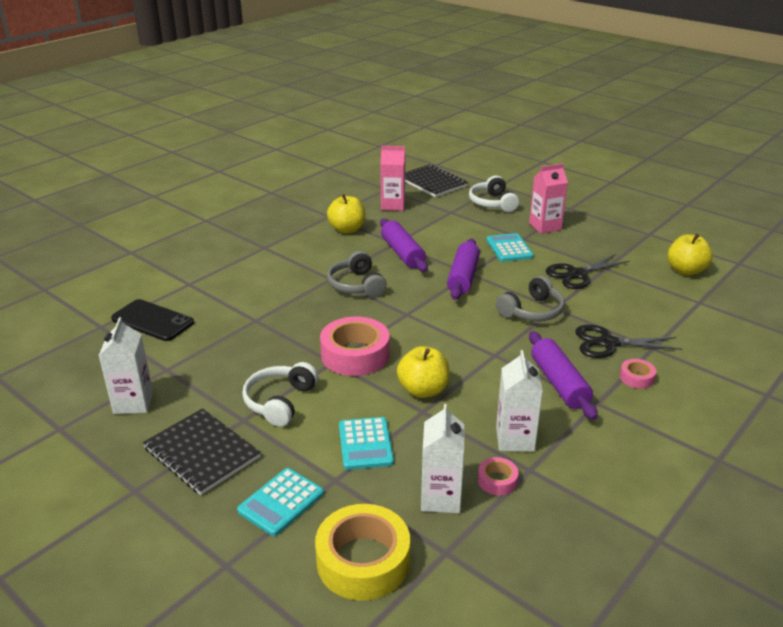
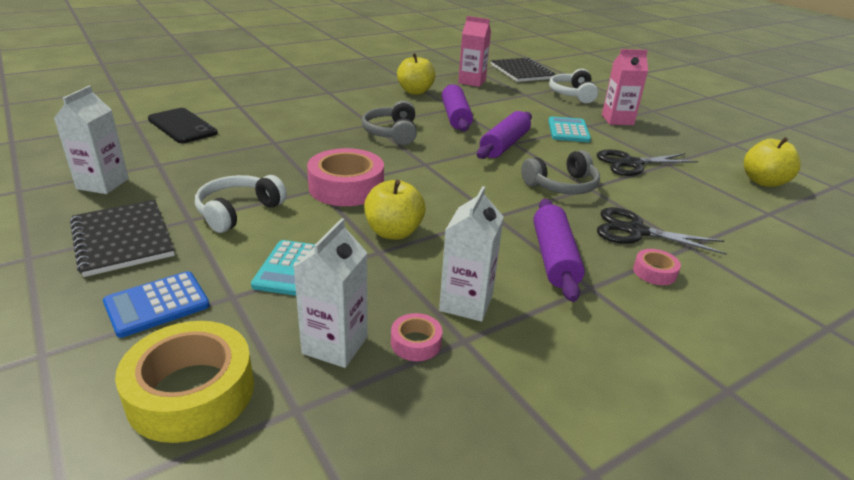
camera: 15 degrees right, 0 degrees up
(281, 502) = (157, 304): turquoise calculator -> blue calculator

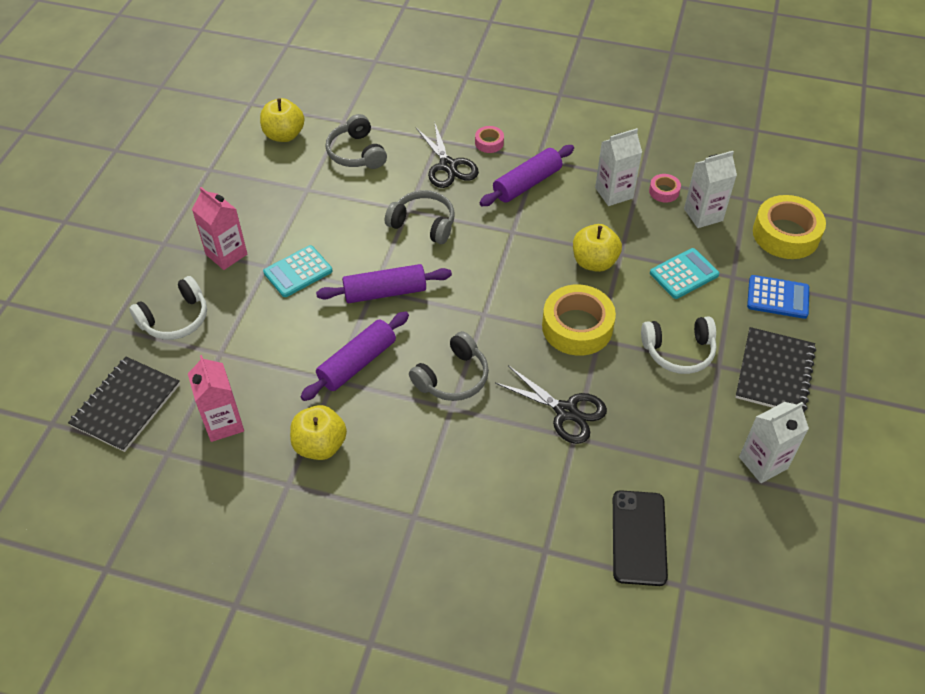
camera: 130 degrees left, 20 degrees up
(346, 187) = (577, 327): pink tape -> yellow tape
(631, 164) = (332, 207): black scissors -> black scissors (566, 411)
(704, 199) = (357, 153): none -> grey headphones

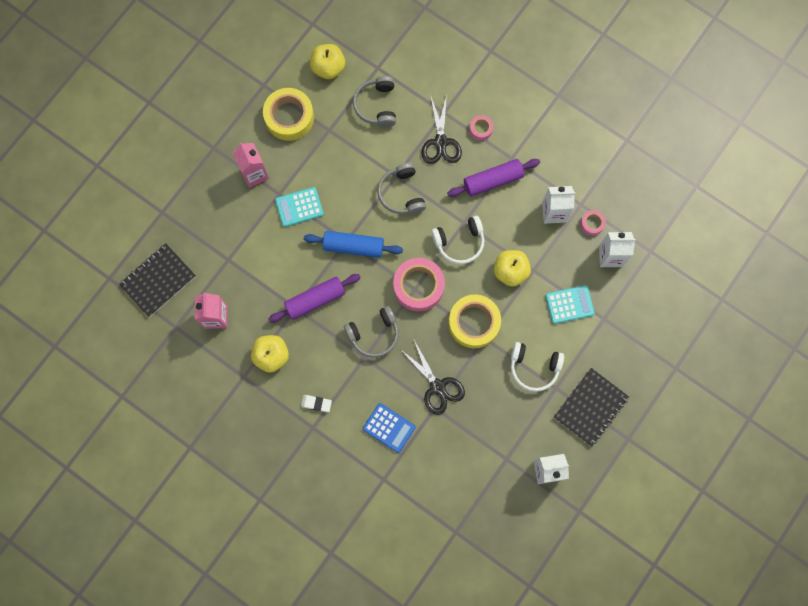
camera: 20 degrees right, 25 degrees up
(175, 319) = (205, 220): white headphones -> white headphones (459, 242)
(385, 292) = (353, 246): purple rolling pin -> blue rolling pin
(407, 484) = (316, 403): none -> white eraser
(423, 224) = (402, 193): grey headphones -> grey headphones turned 150 degrees counterclockwise
(487, 309) = (418, 286): none -> pink tape
(639, 537) = (443, 492): black phone -> none
(777, 297) = (626, 348): blue calculator -> blue calculator (389, 428)
(785, 234) = (662, 295): yellow tape -> yellow tape (289, 117)

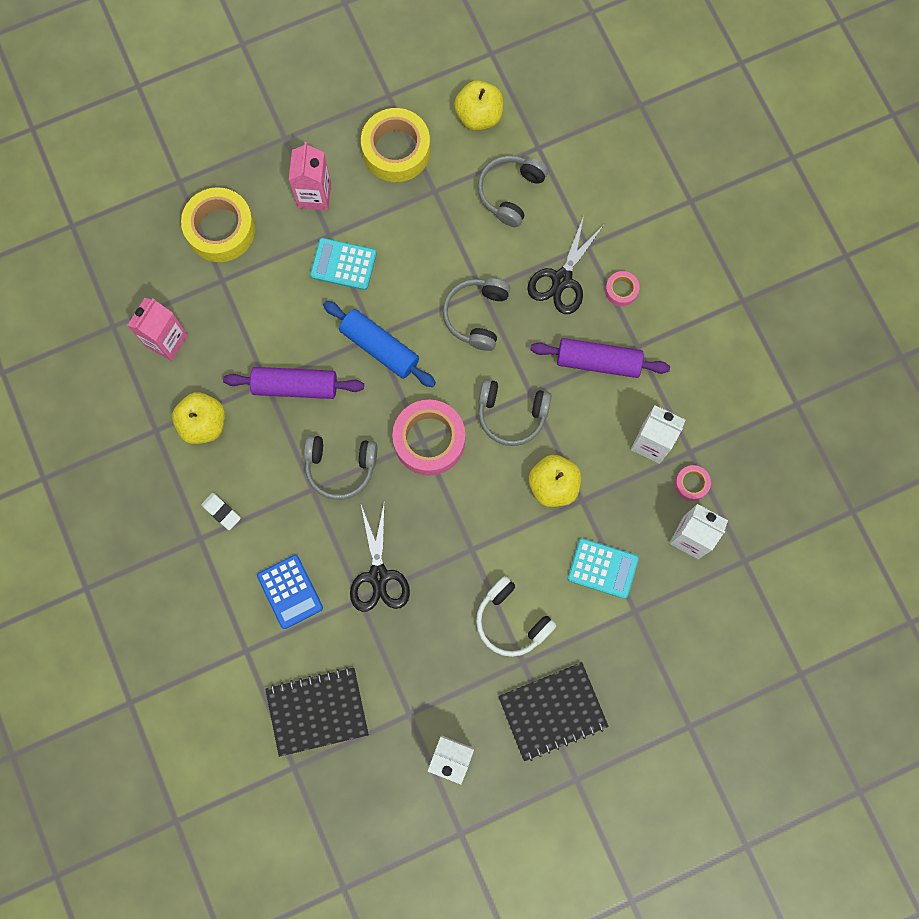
camera: 30 degrees right, 0 degrees up
(158, 280) = (126, 260): black notebook -> black notebook (317, 711)
(459, 242) = (511, 414): white headphones -> grey headphones
(474, 323) = (470, 523): yellow tape -> yellow tape (220, 229)

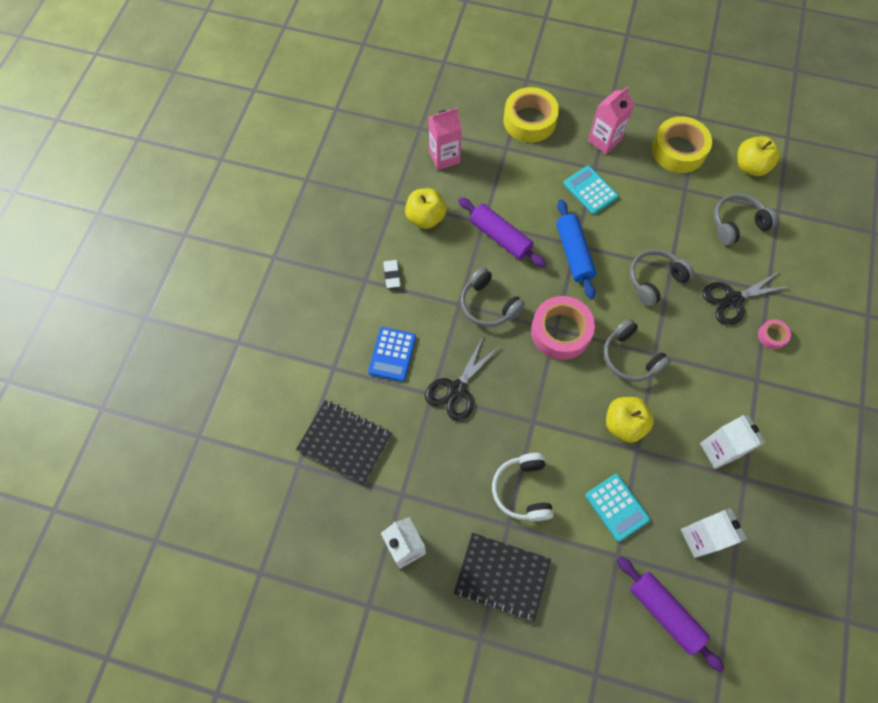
camera: 40 degrees right, 10 degrees down
(598, 362) = (720, 369): purple rolling pin -> purple rolling pin (665, 613)
(691, 484) = (729, 501): pink tape -> none

